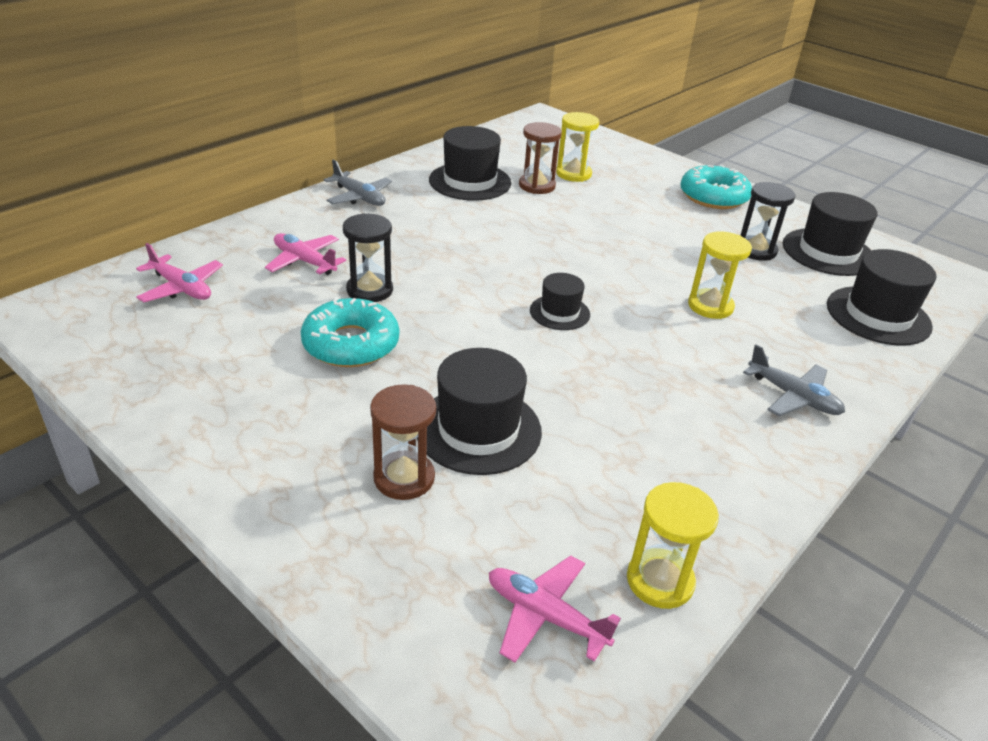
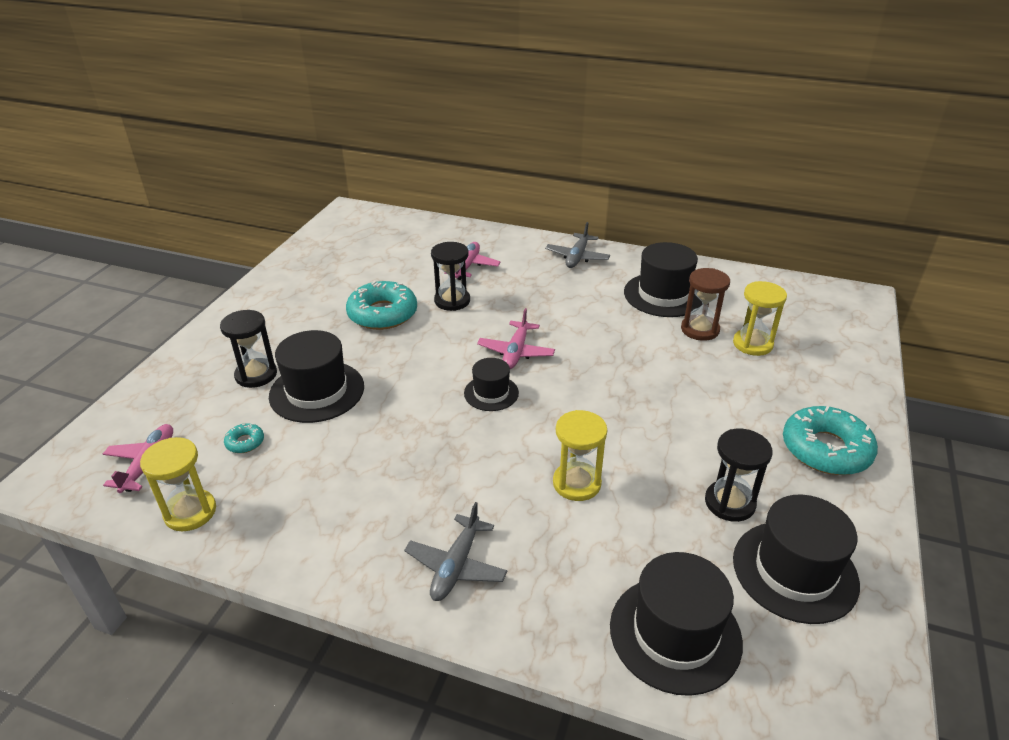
camera: 70 degrees right, 0 degrees up
(181, 288) = (401, 239): pink plane -> pink plane (516, 352)
(404, 478) = (256, 375): brown hourglass -> black hourglass
(546, 510) = (245, 442): none -> turquoise donut

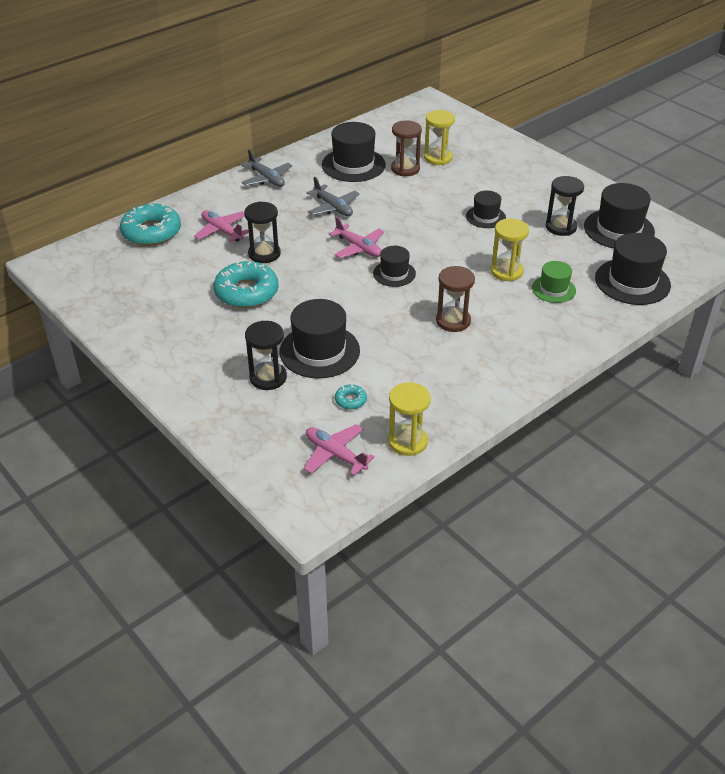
camera: 60 degrees left, 5 degrees up
(436, 471) = (453, 321): none -> brown hourglass
(456, 566) = (539, 338): grey plane -> grey plane (333, 207)
(577, 544) = (553, 289): none -> green hat
(675, 424) = (485, 217): none -> black hat
(826, 449) = (546, 179): turquoise donut -> turquoise donut (151, 232)

